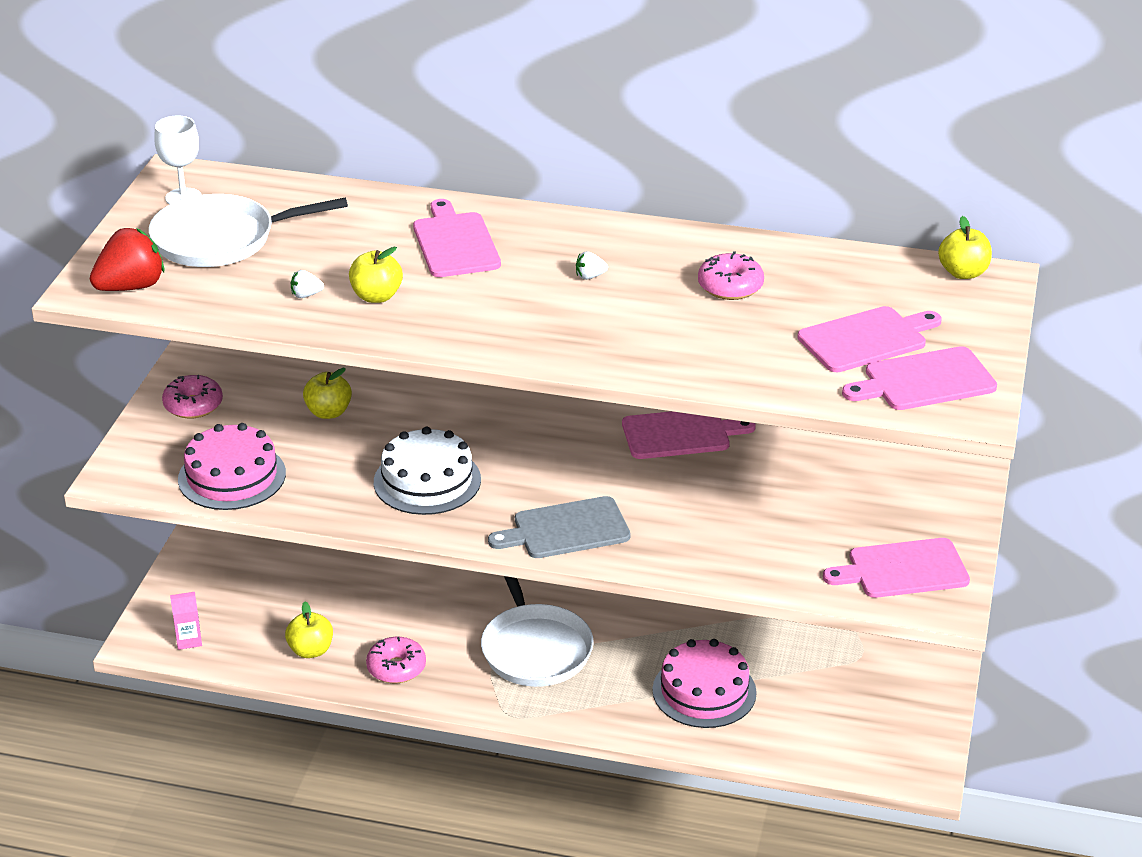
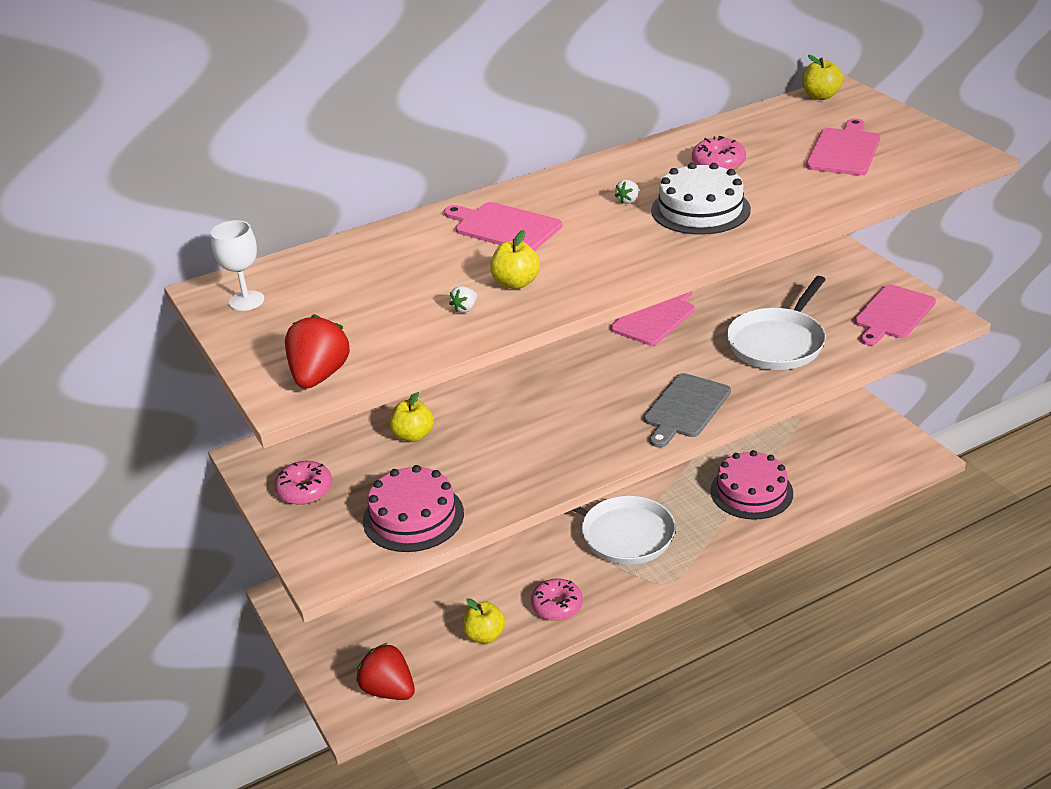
camera: 40 degrees left, 0 degrees up
(188, 640) = (388, 690): pink carton -> red strawberry
(220, 239) = (330, 310): white pan -> white pan (778, 343)
(427, 481) = (552, 435): white cake -> white cake (700, 210)
(924, 381) = (915, 154): pink cutting board -> none

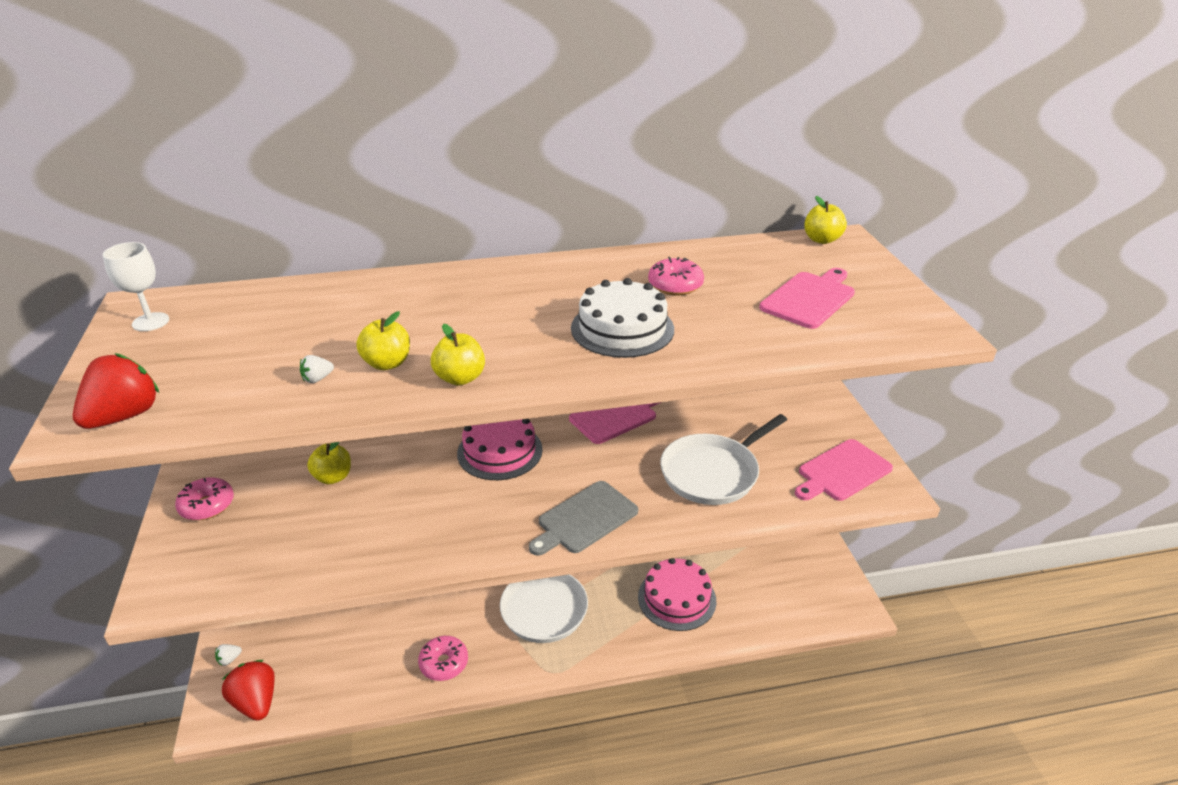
camera: 15 degrees right, 0 degrees up
(413, 517) = (271, 562): pink cake -> pink cake (499, 451)
(485, 635) = (367, 673): yellow apple -> yellow apple (460, 378)
(504, 227) = (429, 303): pink cutting board -> none
(628, 201) = (561, 303): white strawberry -> white strawberry (229, 659)

